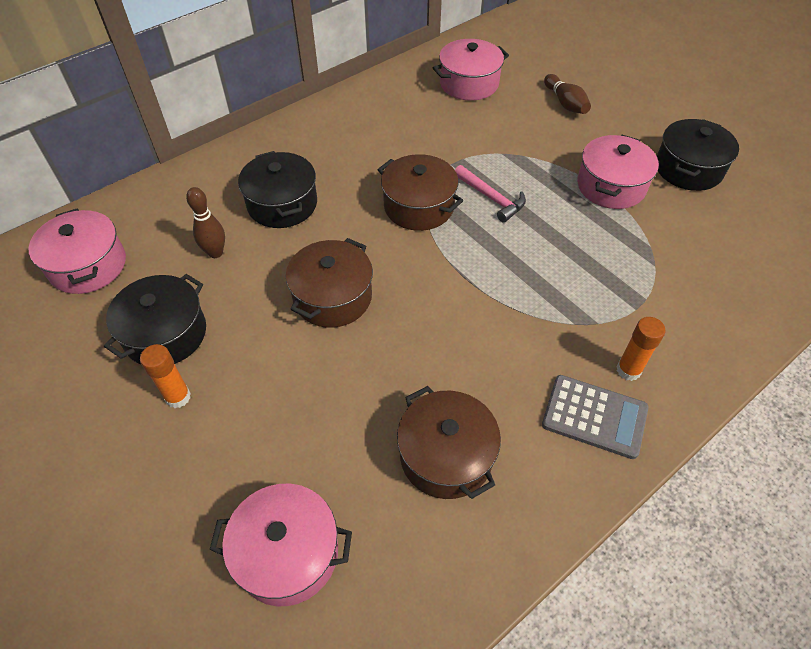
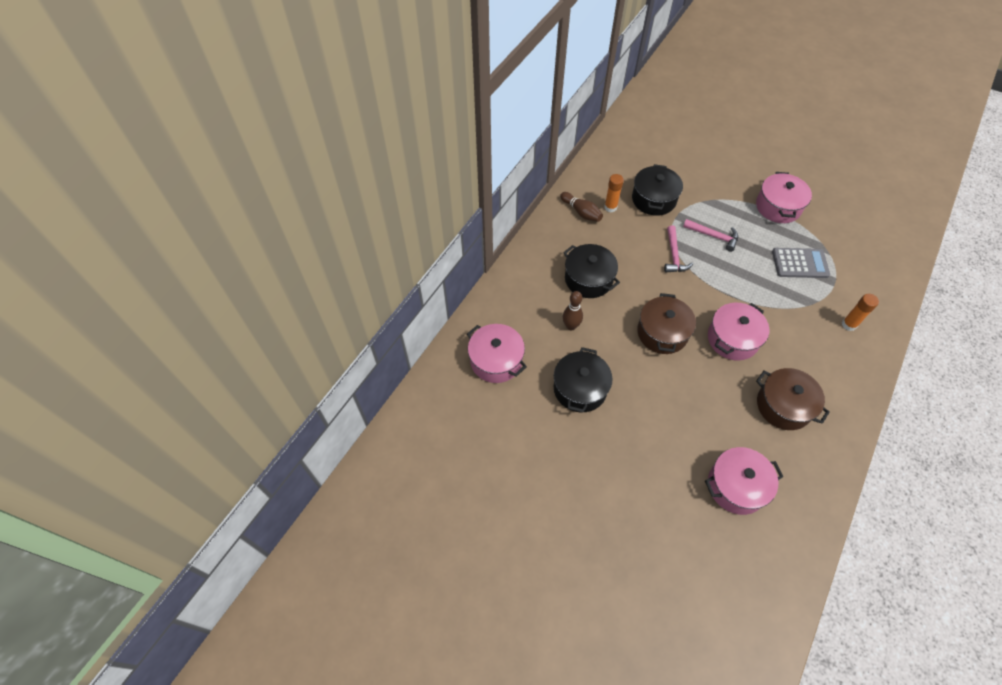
camera: 20 degrees left, 5 degrees up
(178, 397) = (616, 424): orange glue stick -> orange glue stick (610, 207)
(419, 206) = (674, 255): brown pot -> pink hammer
(469, 83) = (648, 152): pink pot -> pink pot (732, 339)
(565, 103) = (718, 152): brown bowling pin -> brown bowling pin (581, 212)
(594, 416) = (845, 357): grey calculator -> grey calculator (800, 263)
(688, 169) = (815, 181): black pot -> black pot (654, 199)

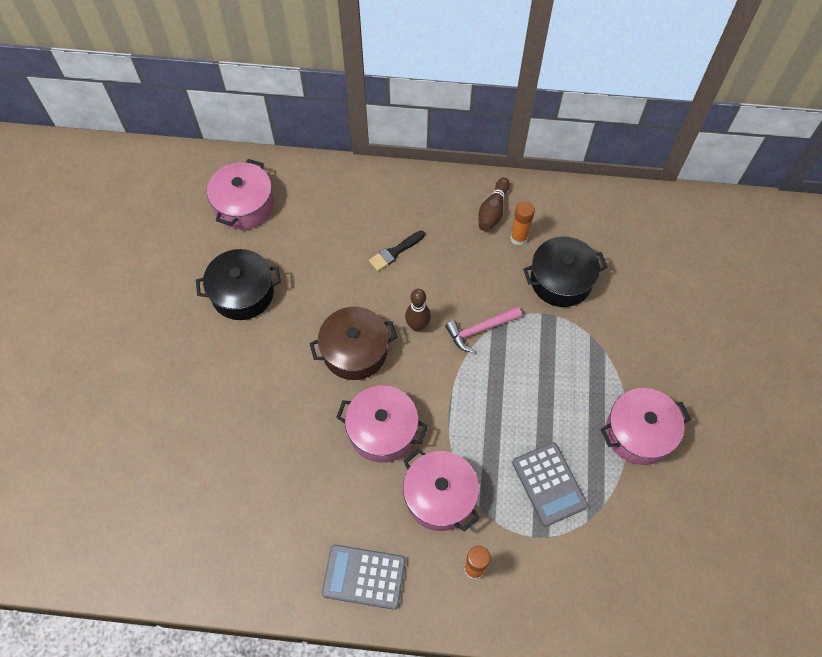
camera: 65 degrees right, 5 degrees up
(571, 326) = (320, 257): brown bowling pin -> brown bowling pin (417, 326)
(588, 279) = (395, 252): black pot -> black brush
(713, 236) = (537, 366): pink hammer -> none
(736, 486) = (182, 484): pink pot -> pink pot (440, 496)
(783, 406) = (309, 512): brown pot -> none
(840, 389) = (364, 577): none -> grey calculator

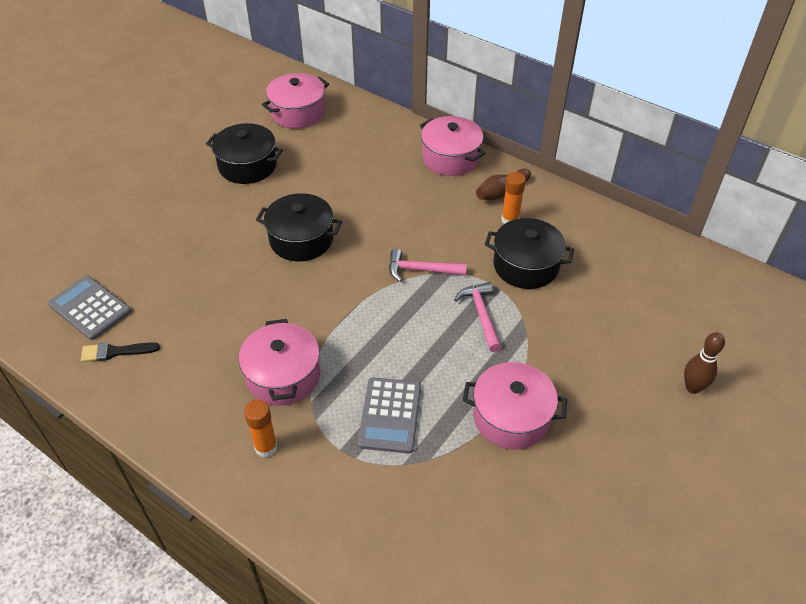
camera: 30 degrees right, 15 degrees down
(355, 351) = (301, 239): brown pot -> black pot
(364, 577) = (168, 403): grey calculator -> grey calculator (90, 308)
(382, 430) = (276, 304): pink pot -> pink pot (450, 158)
(395, 252) = (392, 187): black brush -> black brush (115, 352)
(417, 326) = (368, 244): brown bowling pin -> brown bowling pin (692, 387)
(557, 349) = (481, 315): none -> pink hammer

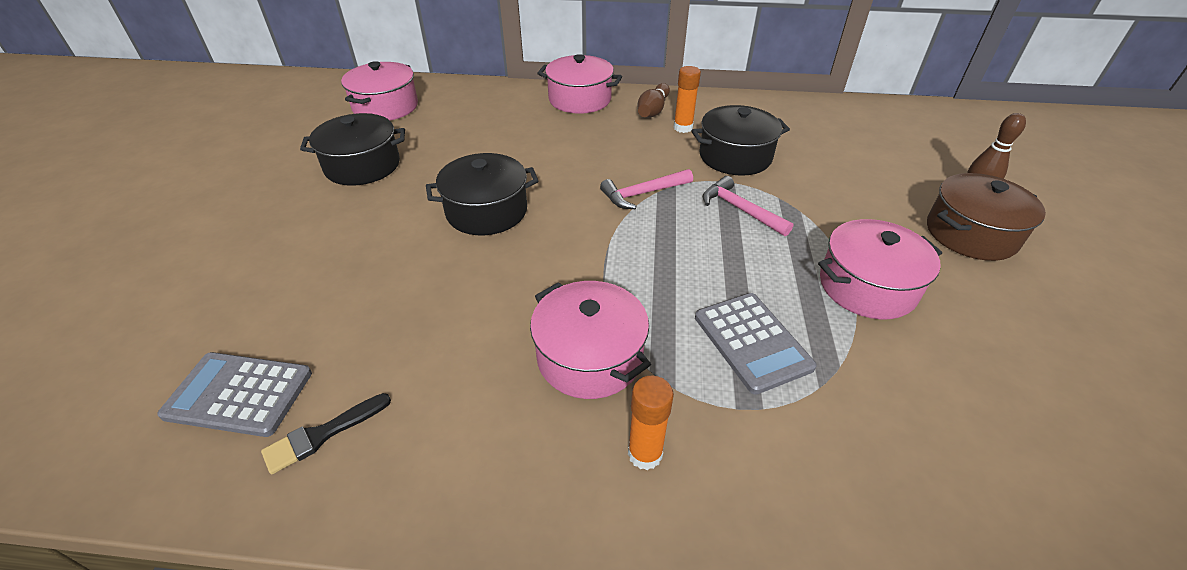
camera: 30 degrees left, 5 degrees down
(646, 417) = (971, 234): none -> brown pot

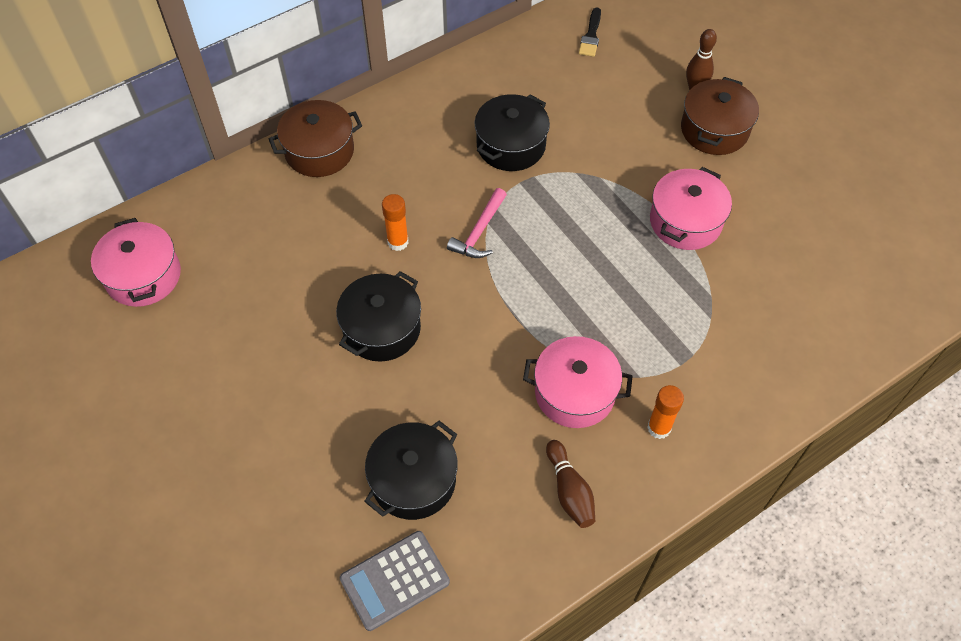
camera: 40 degrees left, 15 degrees up
(322, 434) = (479, 558): black brush -> black brush (591, 36)
(362, 166) = (218, 355): black pot -> black pot (413, 480)
(580, 99) = (319, 151): pink pot -> brown pot
(653, 110) = (398, 127): brown bowling pin -> brown bowling pin (569, 491)
(683, 128) = (442, 135): orange glue stick -> orange glue stick (398, 242)
(740, 209) = (560, 202): pink hammer -> none
(752, 342) = (654, 313): grey calculator -> none

